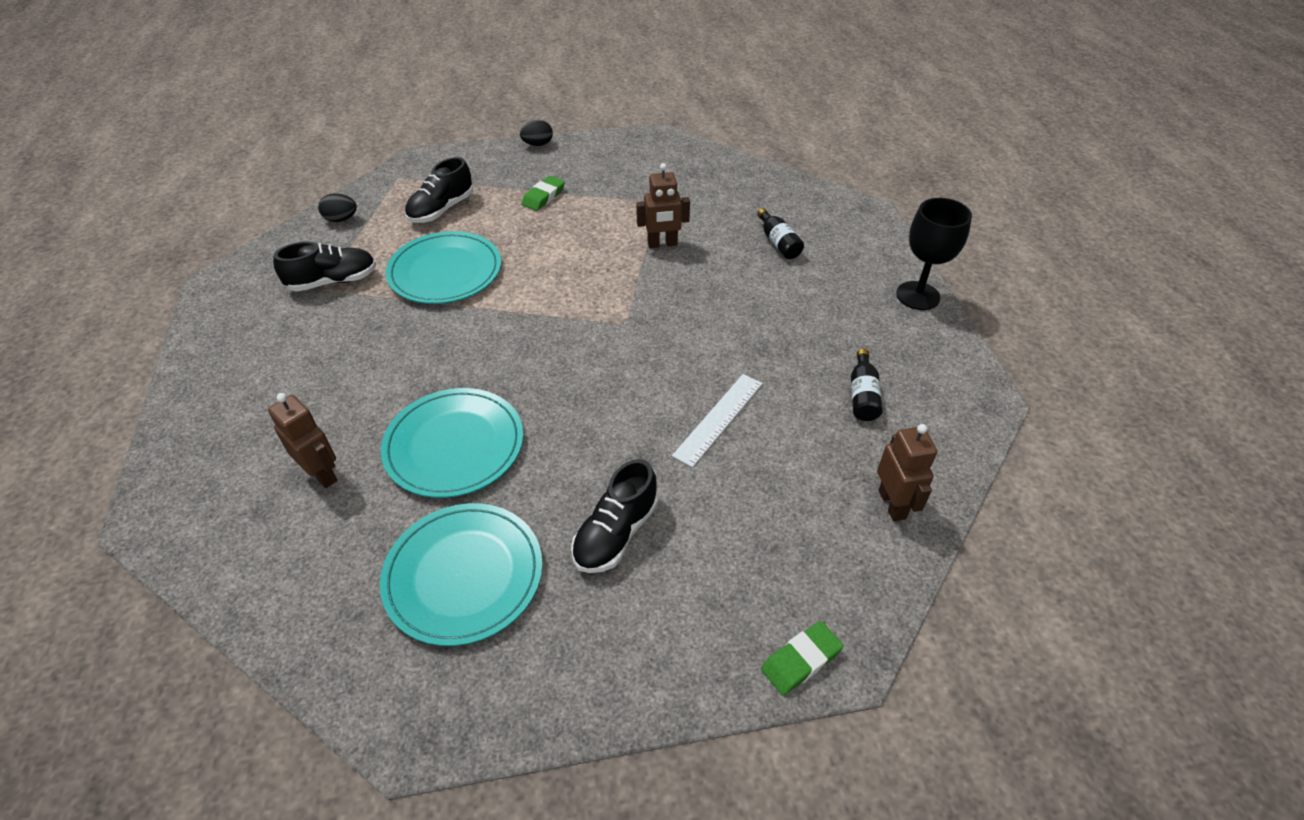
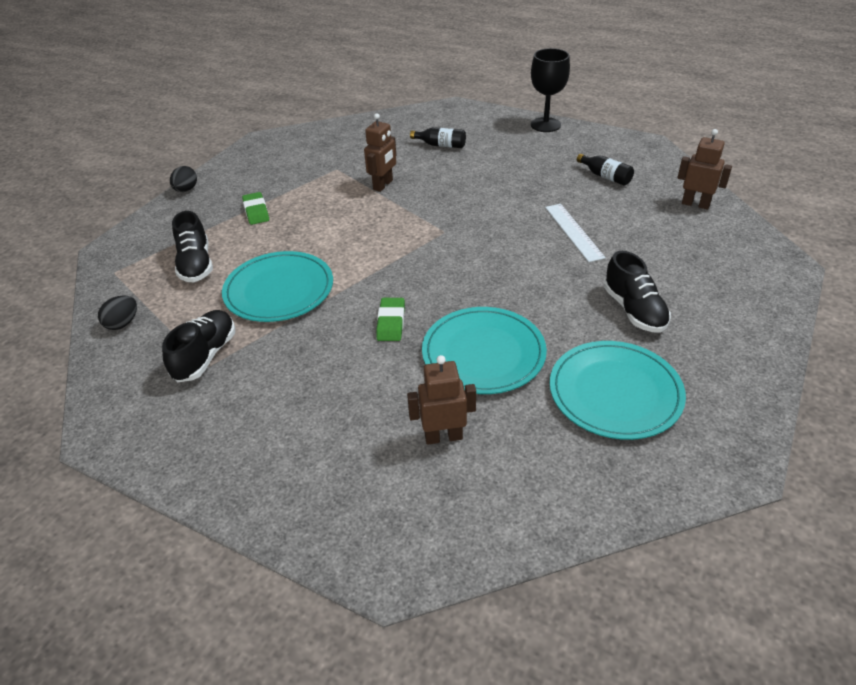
camera: 50 degrees left, 5 degrees down
(801, 660) = (781, 281): green eraser -> green eraser (391, 322)

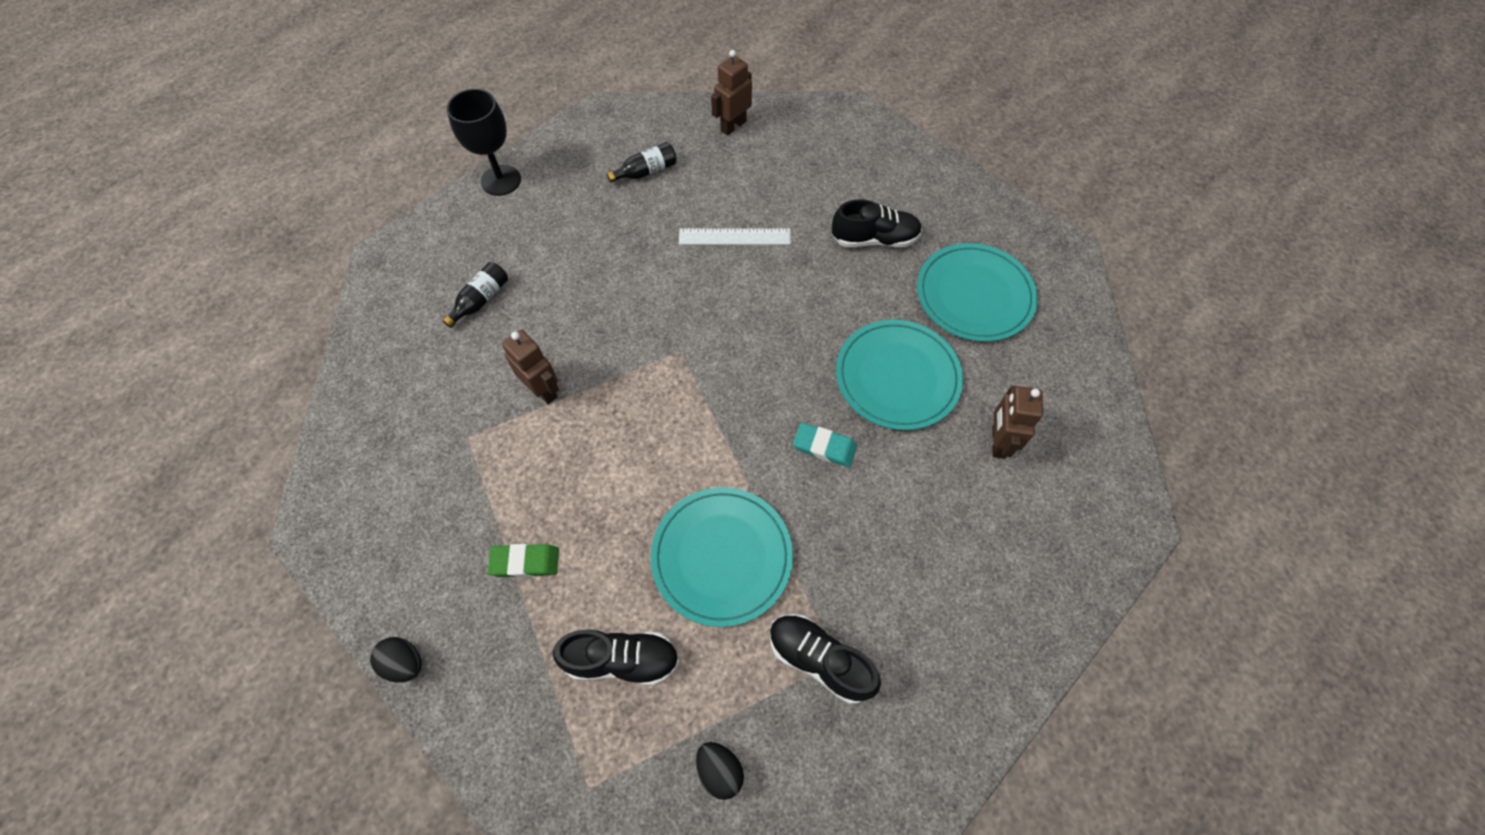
camera: 75 degrees left, 20 degrees up
(391, 322) = (824, 447): green eraser -> turquoise eraser

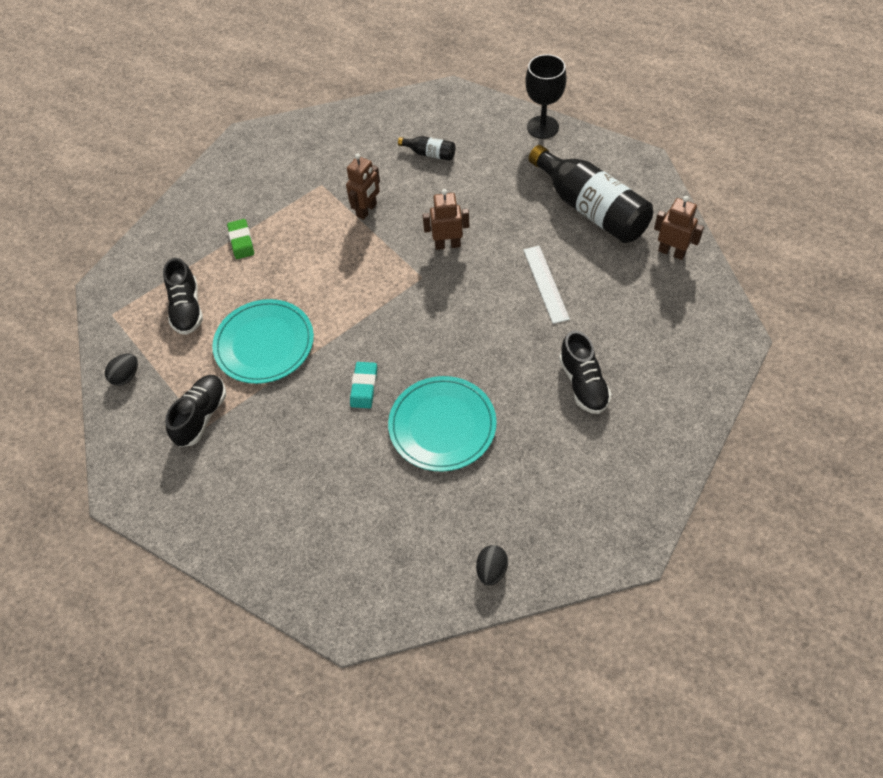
camera: 80 degrees right, 5 degrees down
(404, 663) = (171, 207): black egg -> black egg (491, 570)
(646, 171) = (591, 209): black bottle -> black bottle, size x2.31
(974, 295) = (548, 472): turquoise plate -> none
(998, 442) = (399, 509): brown robot -> brown robot (447, 245)

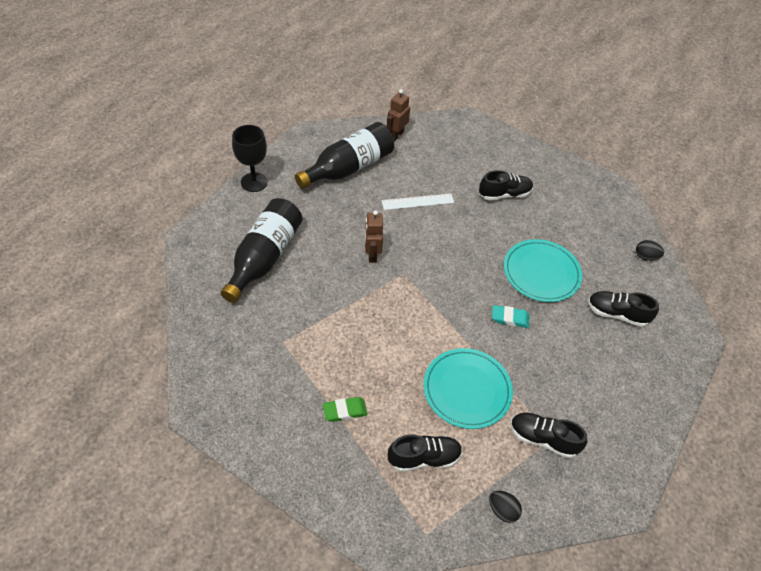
camera: 95 degrees left, 5 degrees down
(367, 210) = (323, 307): brown robot -> none
(380, 515) = (616, 314): none -> black shoe
(430, 154) = (264, 257): black bottle -> black bottle, size x2.31

